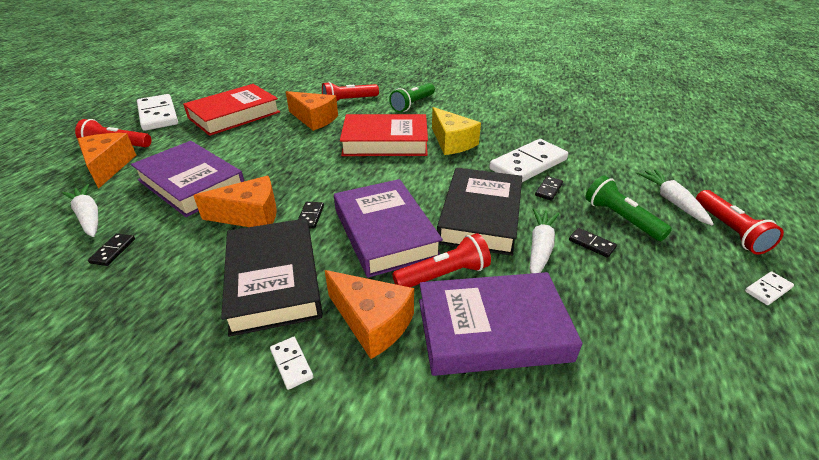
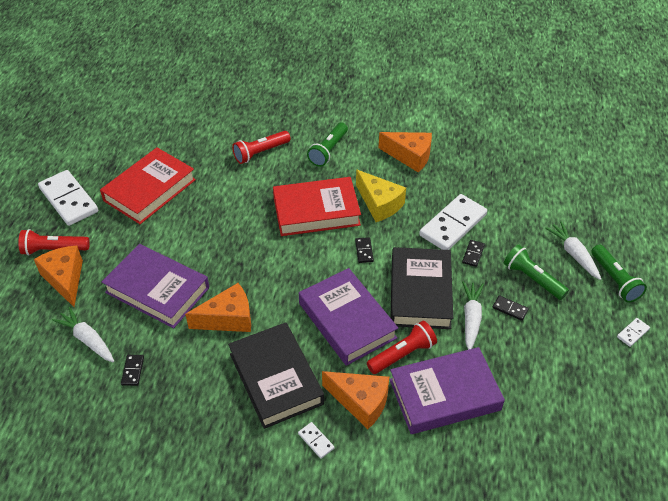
camera: 10 degrees left, 10 degrees up
(310, 216) = (279, 312): black domino -> black domino (364, 251)
(314, 119) = (235, 186): orange cheese -> orange cheese (410, 156)
(729, 230) = (614, 280): red flashlight -> green flashlight

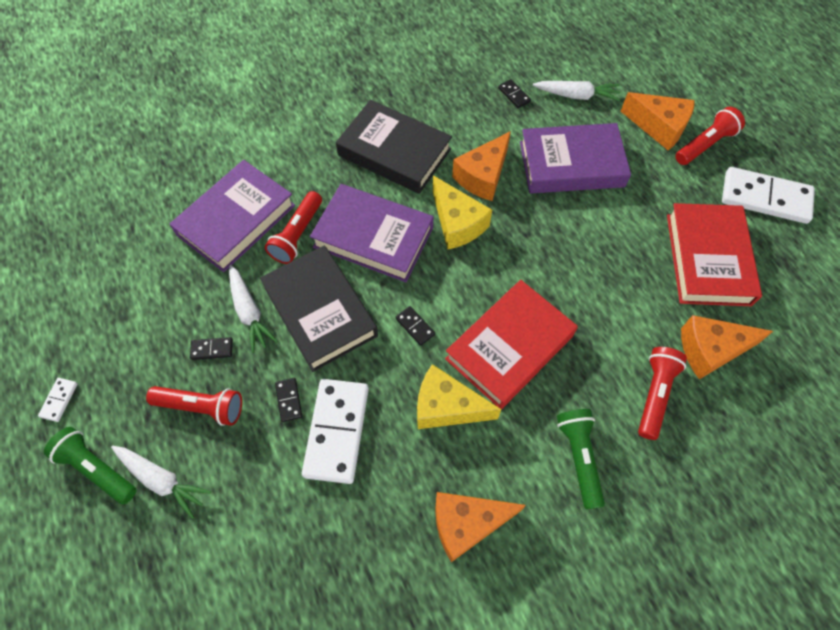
camera: 145 degrees right, 15 degrees up
(279, 296) = (457, 223): none -> yellow cheese
(316, 441) = (323, 127): white domino -> none
(360, 402) = (307, 173): orange cheese -> orange cheese (710, 350)
(532, 279) = (201, 407): green flashlight -> red flashlight

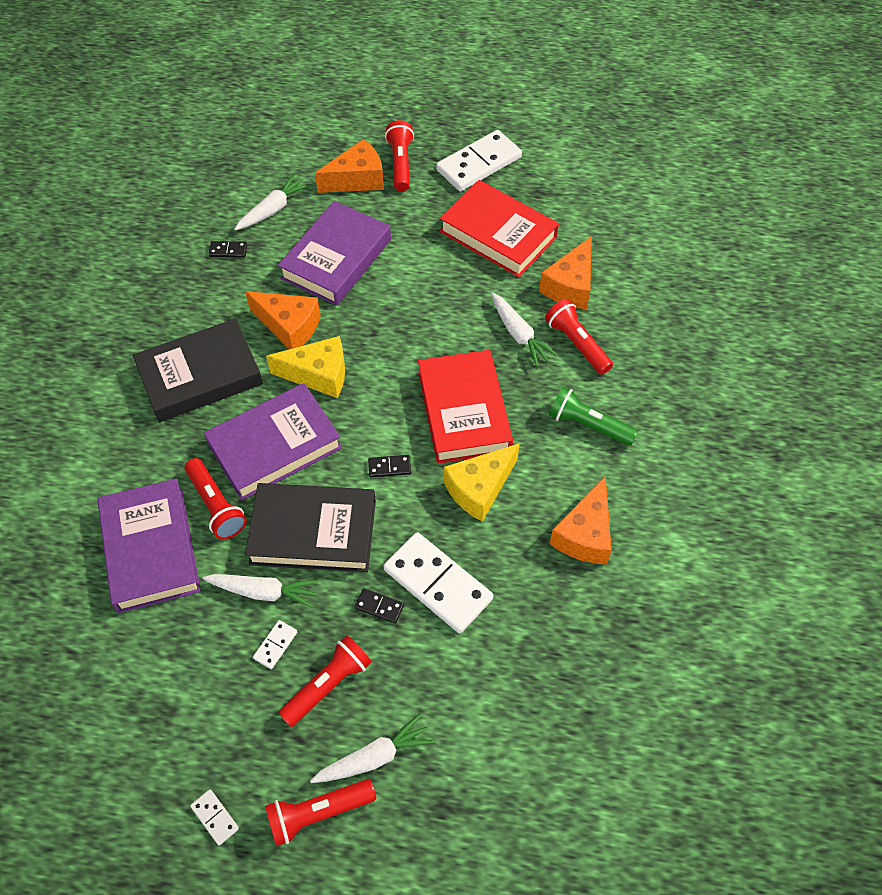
camera: 55 degrees left, 5 degrees down
(97, 469) = (318, 813): green flashlight -> red flashlight
(212, 349) = (275, 645): black domino -> white domino
(483, 176) = (289, 326): orange cheese -> orange cheese turned 45 degrees counterclockwise
(621, 341) = (519, 334): none -> white carrot

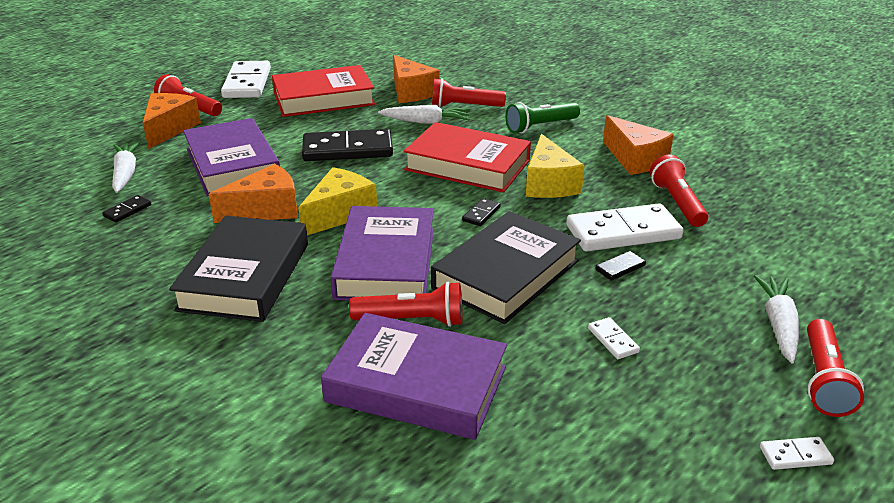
camera: 55 degrees left, 25 degrees down
(263, 592) = (544, 326): white carrot -> none
(328, 685) = (682, 324): red flashlight -> red flashlight (677, 203)
(421, 313) = (348, 149): none -> black domino

